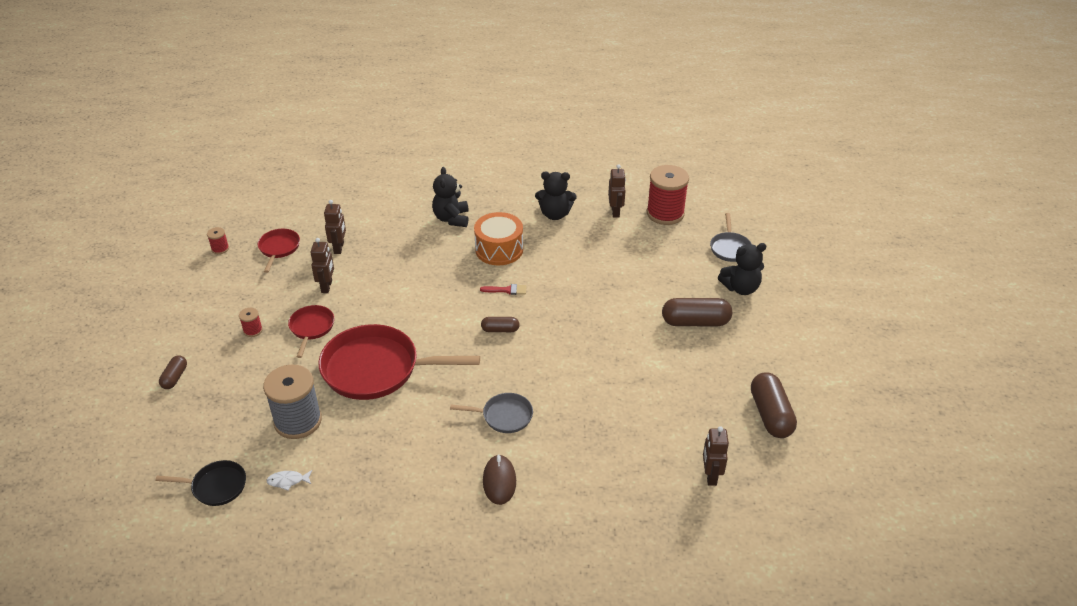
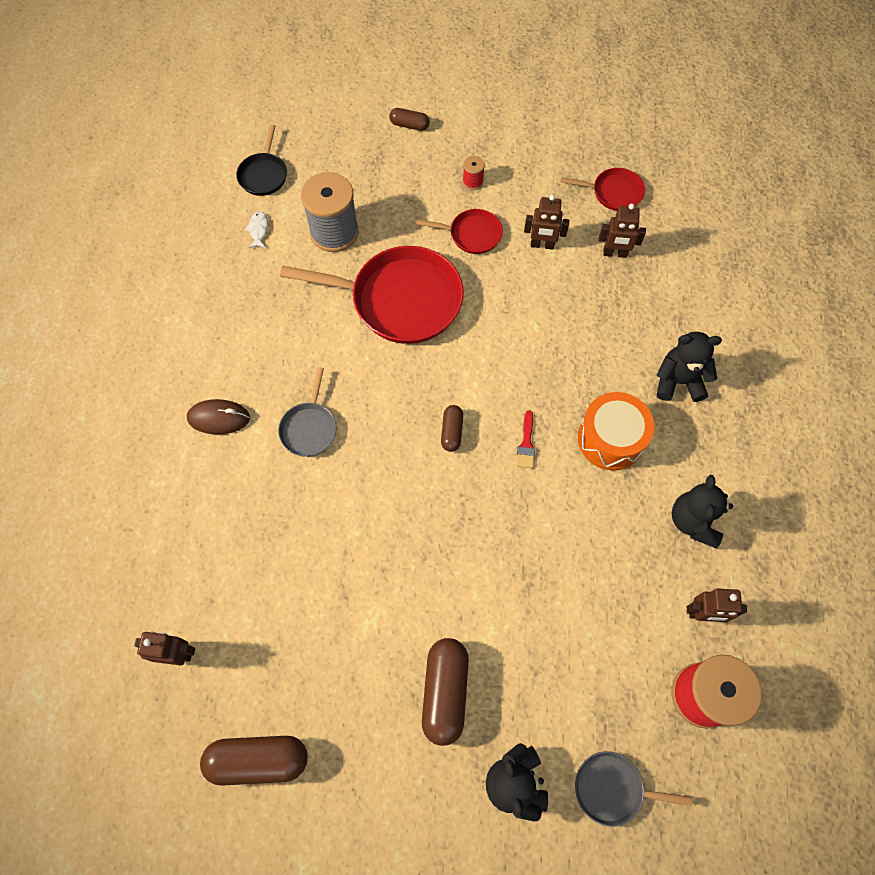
camera: 95 degrees right, 25 degrees up
(220, 249) = (613, 137): red spool -> none
(377, 369) = (400, 300): red pan -> red pan turned 90 degrees clockwise

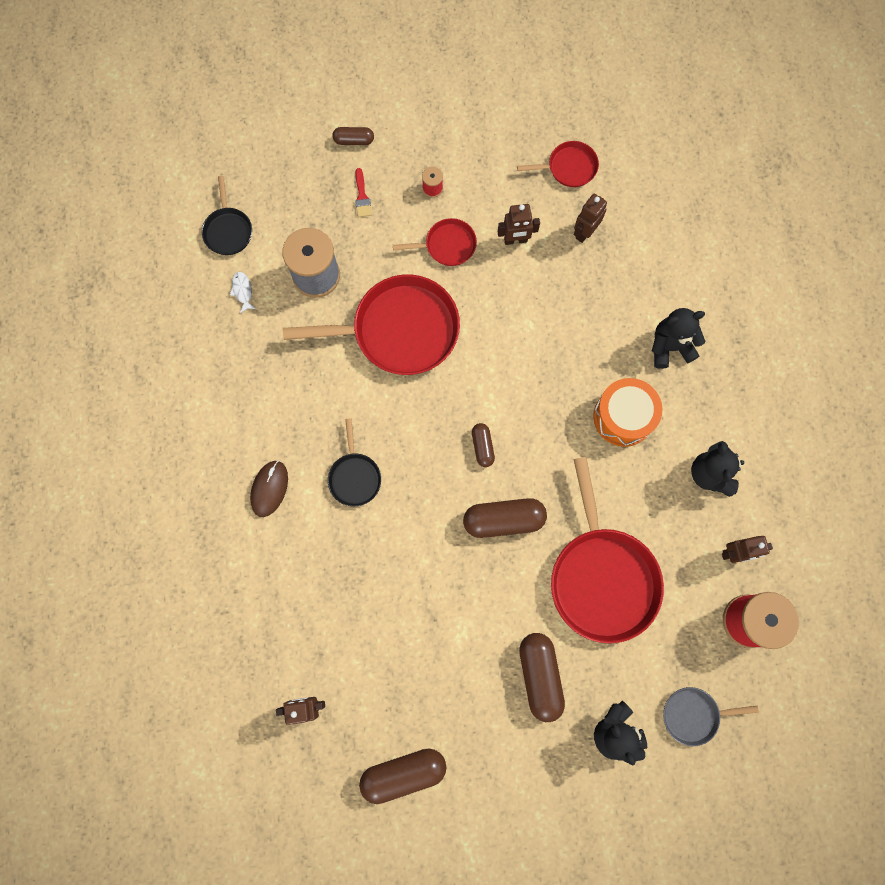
camera: 15 degrees left, 10 degrees up
(219, 418) = (269, 489): brown mouse -> brown mouse turned 60 degrees counterclockwise
(309, 428) = (354, 477): grey pan -> black pan
(453, 511) = (503, 520): none -> brown capsule
(526, 443) = (551, 441): red brush -> red brush (362, 196)
(544, 601) = (602, 577): none -> red pan
(615, 253) = (584, 232): brown robot -> brown robot turned 135 degrees clockwise

